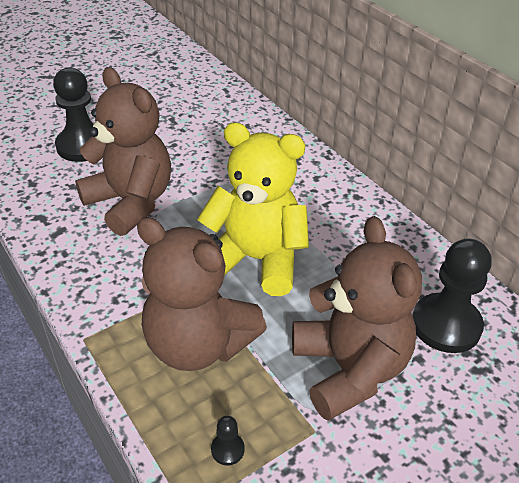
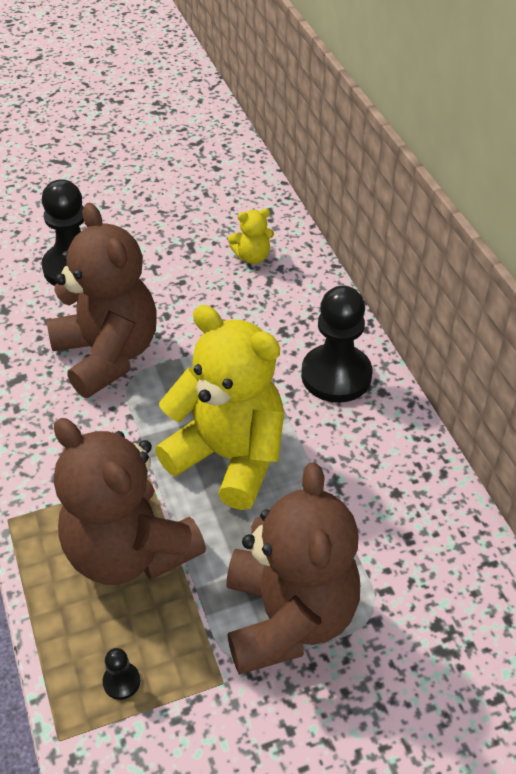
camera: 15 degrees right, 5 degrees up
(223, 121) = (252, 256): none -> yellow teddy bear
(446, 325) = (426, 586): black pawn -> black pawn (336, 375)

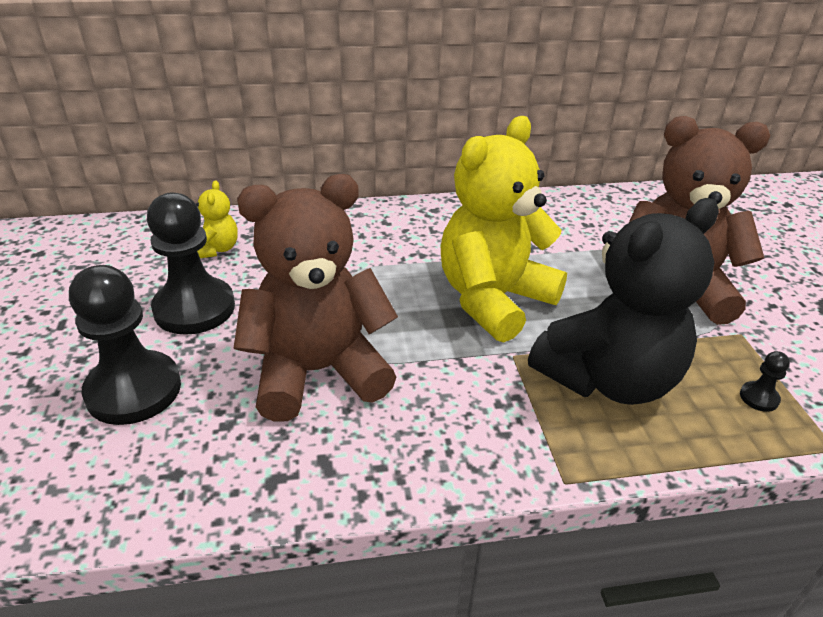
camera: 80 degrees left, 10 degrees down
(129, 551) = (608, 379): brown teddy bear -> black teddy bear
(336, 375) = (408, 227): black pawn -> black pawn (194, 308)

